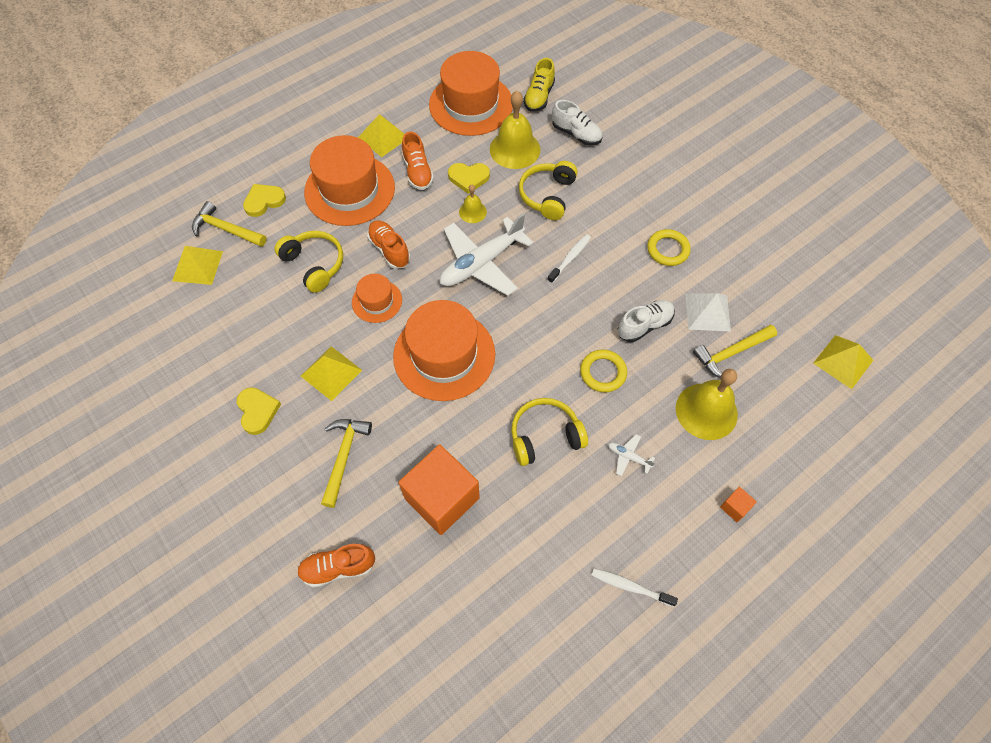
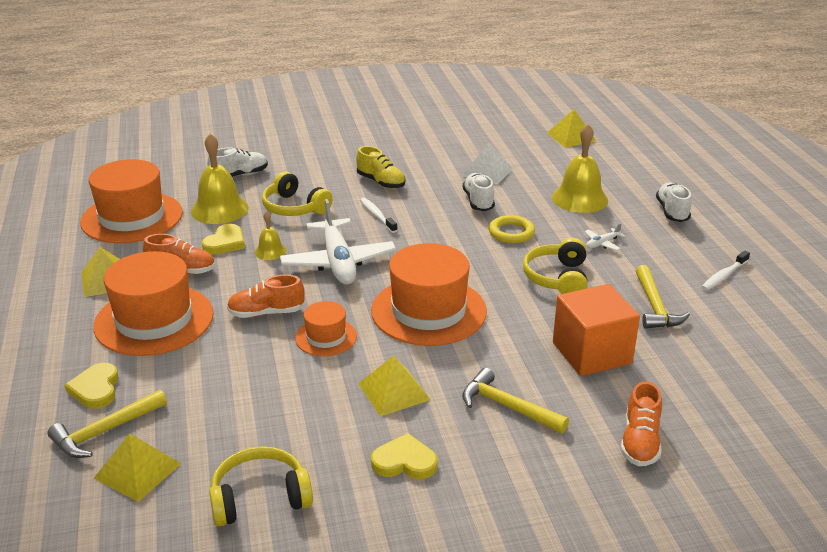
camera: 65 degrees left, 30 degrees down
(314, 264) = (234, 370): yellow headphones -> yellow headphones (260, 498)
(539, 97) = (171, 181): yellow shoe -> yellow shoe (381, 182)
(668, 250) = (411, 170): yellow ring -> none
(731, 353) = (533, 174): yellow hammer -> yellow hammer (655, 306)
(734, 507) = (672, 212): orange cube -> white shoe

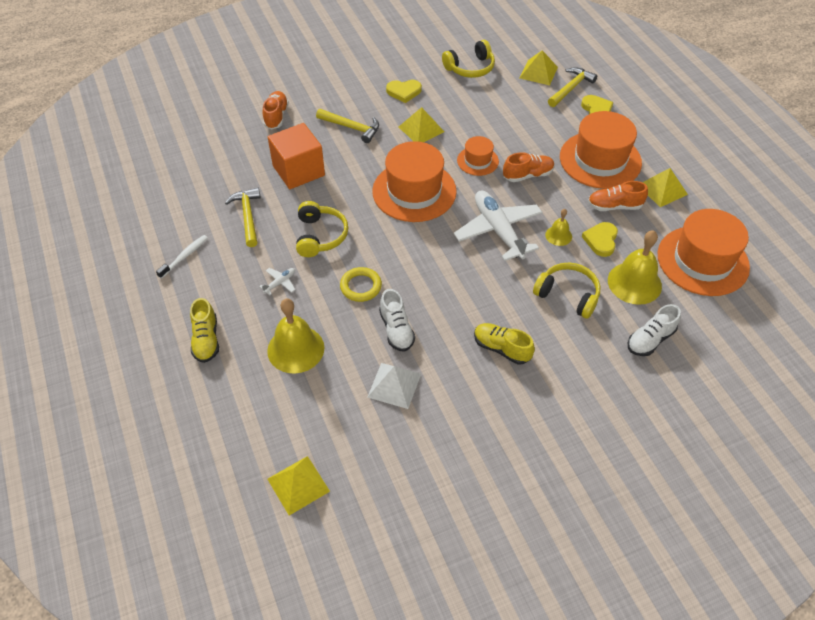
camera: 170 degrees right, 20 degrees up
(377, 215) = (487, 294): white toothbrush -> none
(672, 212) = (206, 340): white shoe -> yellow shoe

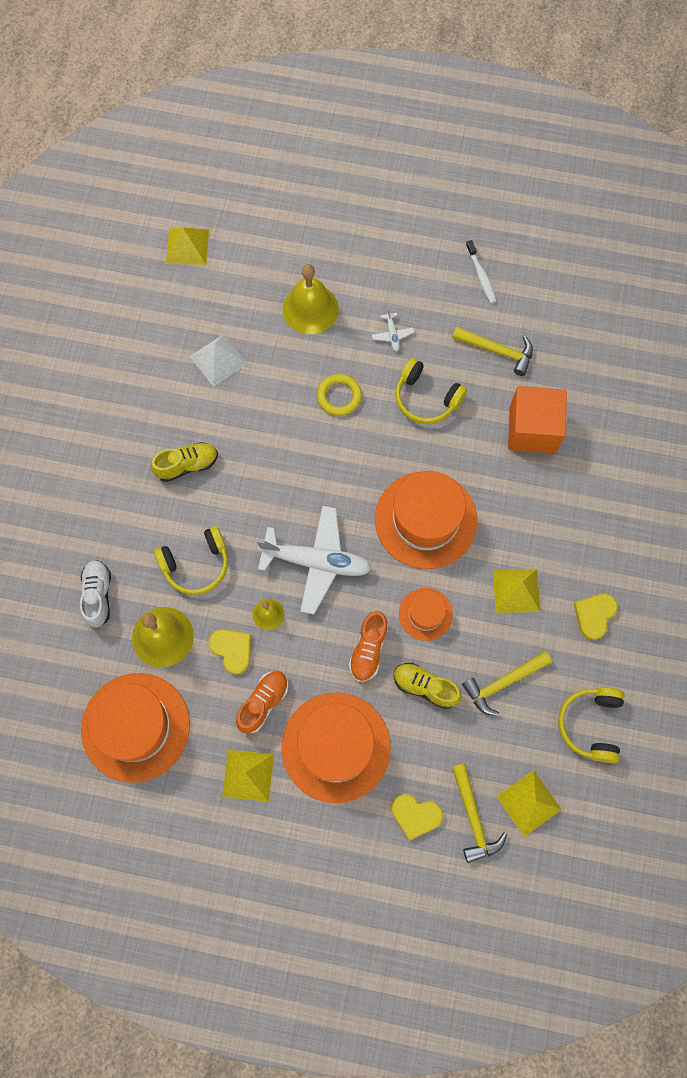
camera: 125 degrees right, 20 degrees up
(206, 340) = (370, 249): yellow shoe -> yellow shoe (425, 687)
(276, 116) = (637, 455): orange shoe -> none
(351, 128) = (567, 520): yellow hammer -> yellow hammer (503, 683)
(396, 330) = (270, 396): white shoe -> none

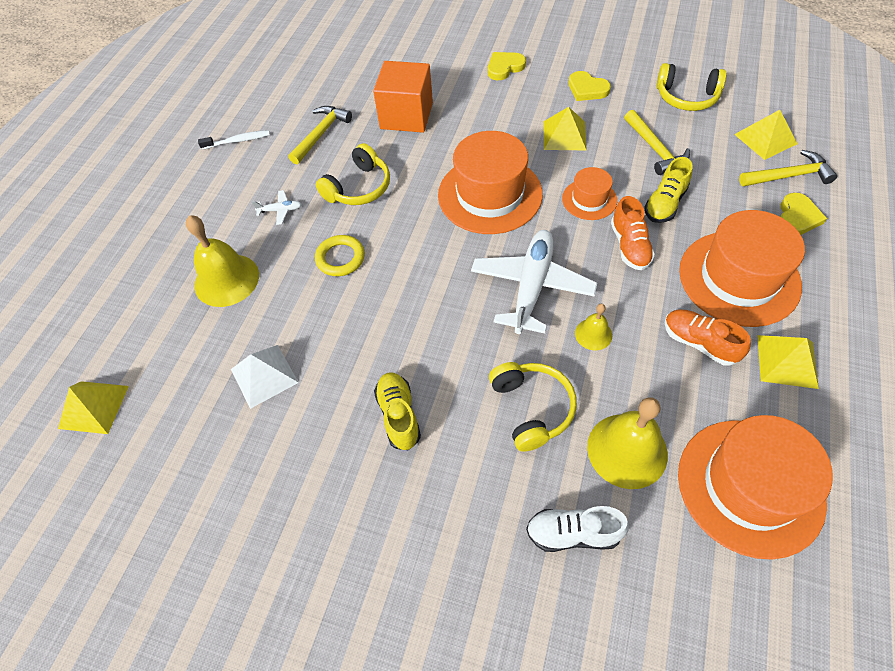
camera: 80 degrees left, 15 degrees down
(232, 650) = (639, 372): yellow heart -> yellow heart (504, 67)
(368, 650) = (629, 246): orange shoe -> orange shoe turned 60 degrees clockwise

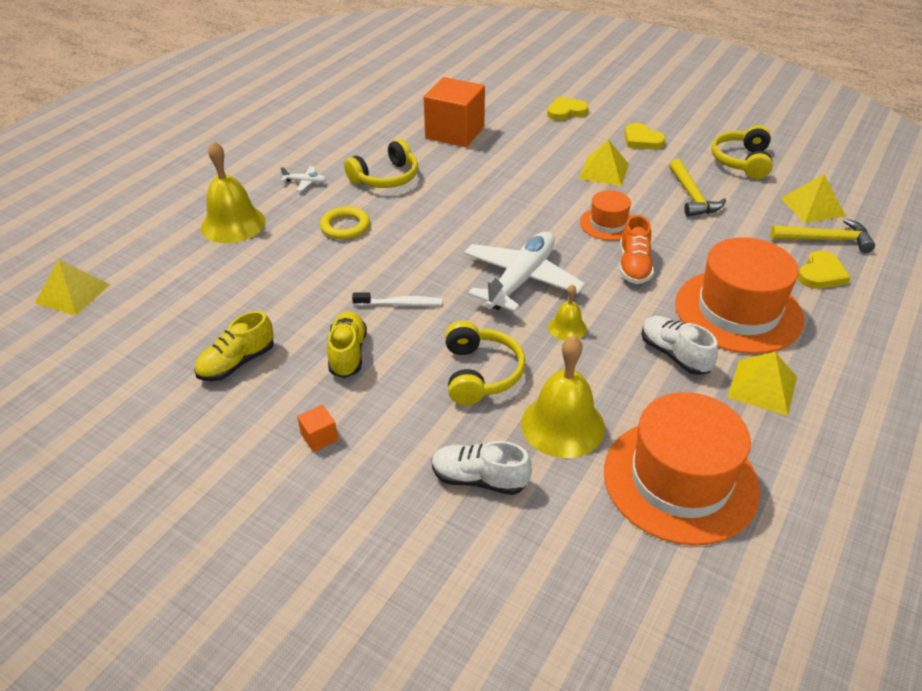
camera: 10 degrees right, 15 degrees down
(238, 141) = (289, 126): white toothbrush -> white toothbrush (400, 304)
(264, 375) = (235, 300): white pyramid -> none
(321, 134) = (368, 133): yellow hammer -> none
(407, 523) = (319, 437): none -> orange cube
(490, 194) = (510, 203): orange hat -> none
(665, 204) = (684, 240): yellow shoe -> yellow shoe (237, 363)
(686, 97) = (742, 161): yellow headphones -> yellow headphones turned 75 degrees clockwise
(699, 343) = (674, 355): orange shoe -> white shoe

